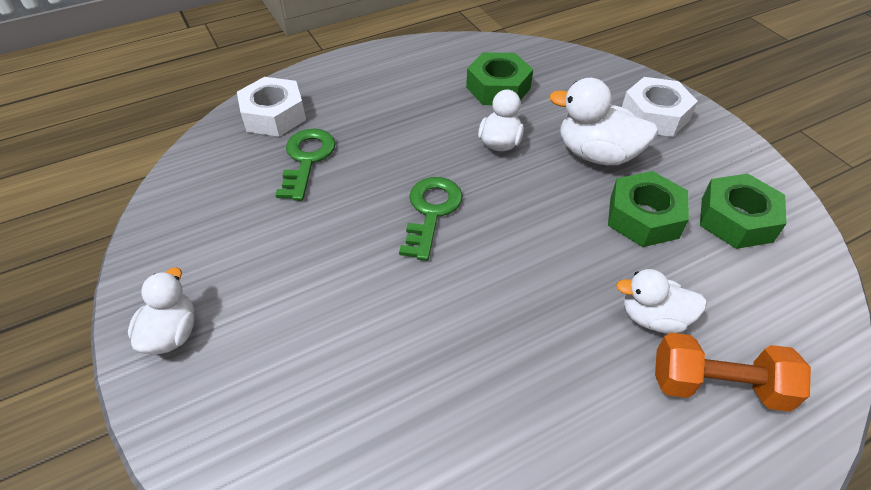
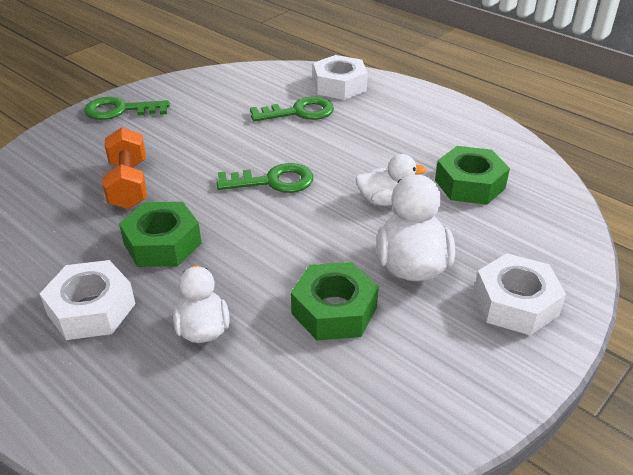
camera: 70 degrees right, 10 degrees down
(172, 333) = (120, 110): white duck -> green key
(604, 417) = (91, 309): none -> white nut
(718, 385) = (137, 380): orange dumbbell -> orange dumbbell (128, 184)
(736, 219) = (371, 387): green nut -> green nut (162, 243)

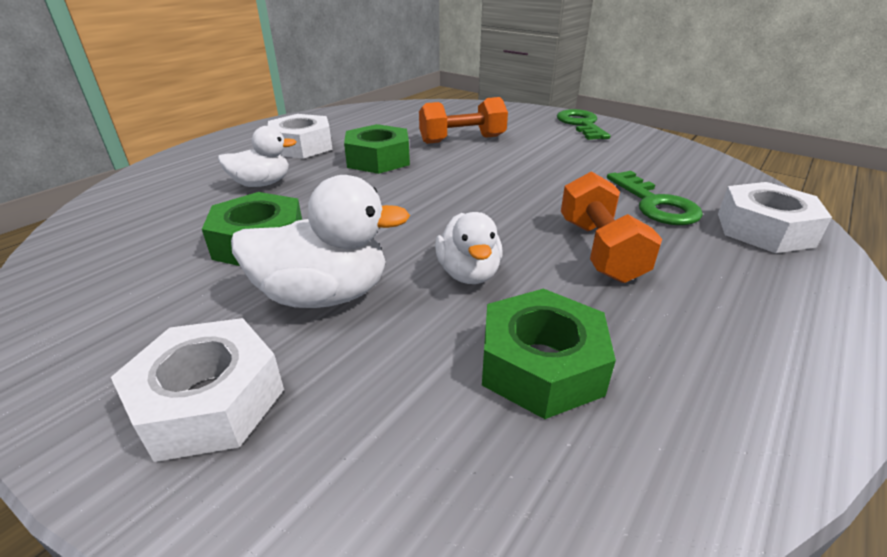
camera: 85 degrees right, 5 degrees down
(273, 181) = (489, 198): green key -> none
(359, 146) = (599, 250): none -> orange dumbbell

